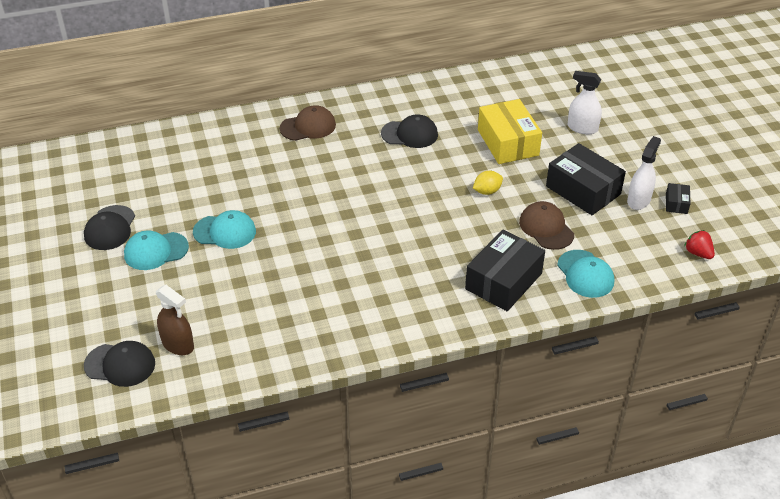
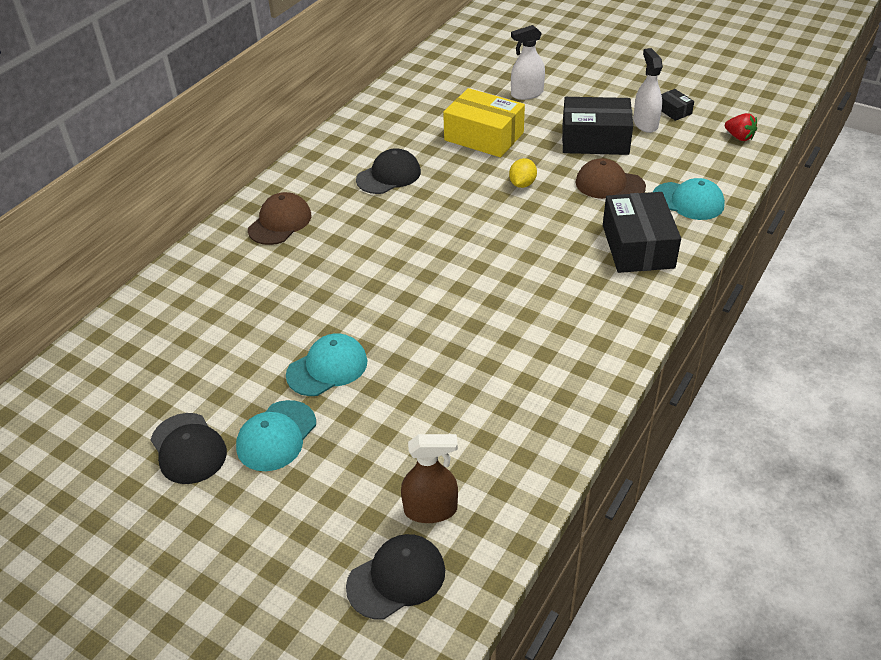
camera: 40 degrees left, 0 degrees up
(698, 253) = (739, 137): red strawberry -> red strawberry turned 150 degrees counterclockwise

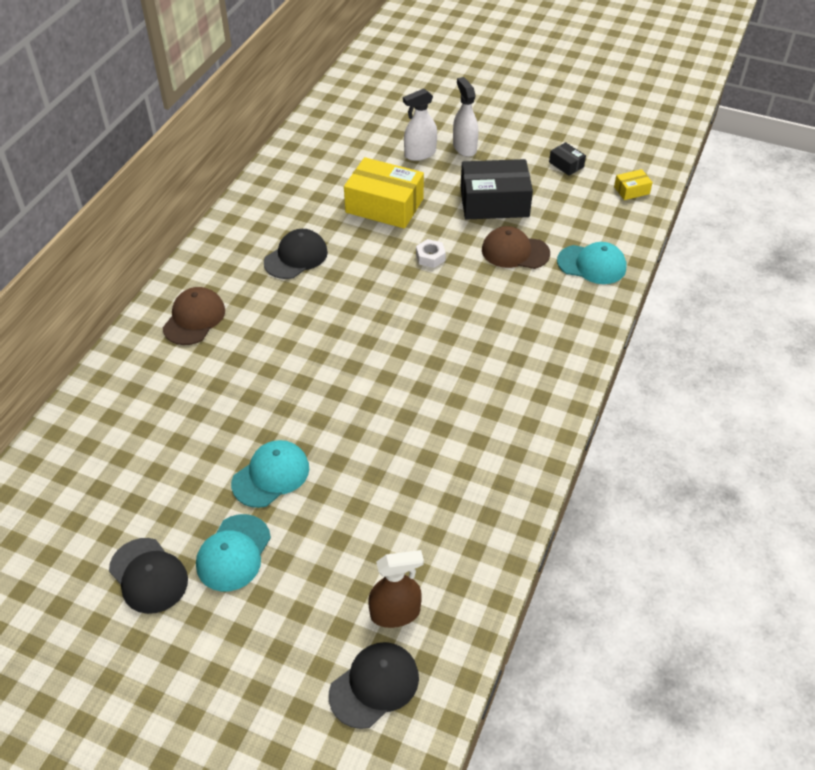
camera: 10 degrees left, 5 degrees up
(522, 184) = (430, 257): yellow lemon -> white nut
(637, 246) = (550, 317): black box -> none
(645, 124) = (540, 181): white spray bottle -> white spray bottle (464, 147)
(739, 137) = (631, 190): red strawberry -> yellow box

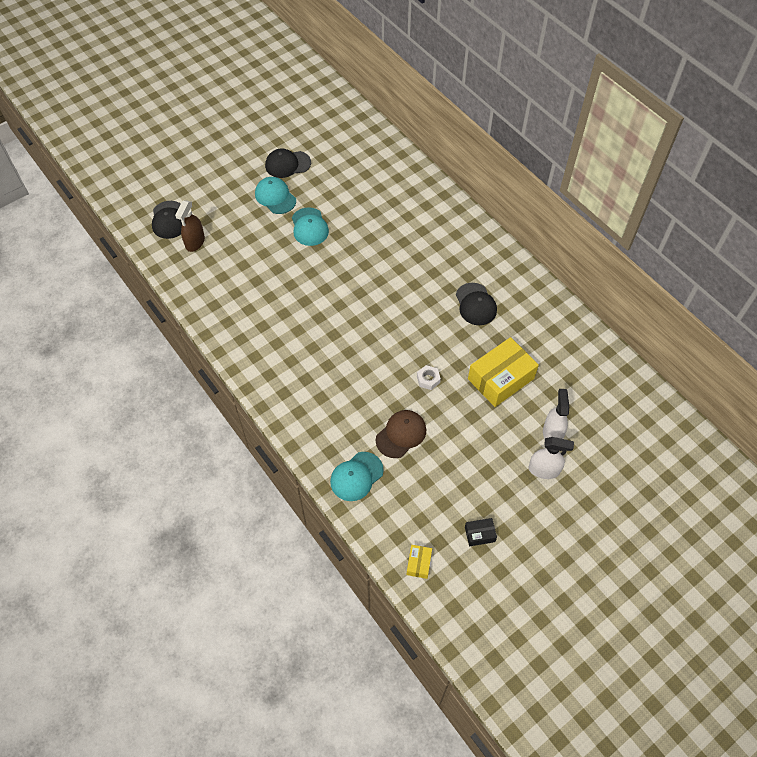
camera: 120 degrees right, 10 degrees up
(194, 318) = (450, 234): brown cap -> none
(494, 202) = (463, 452): black box -> none

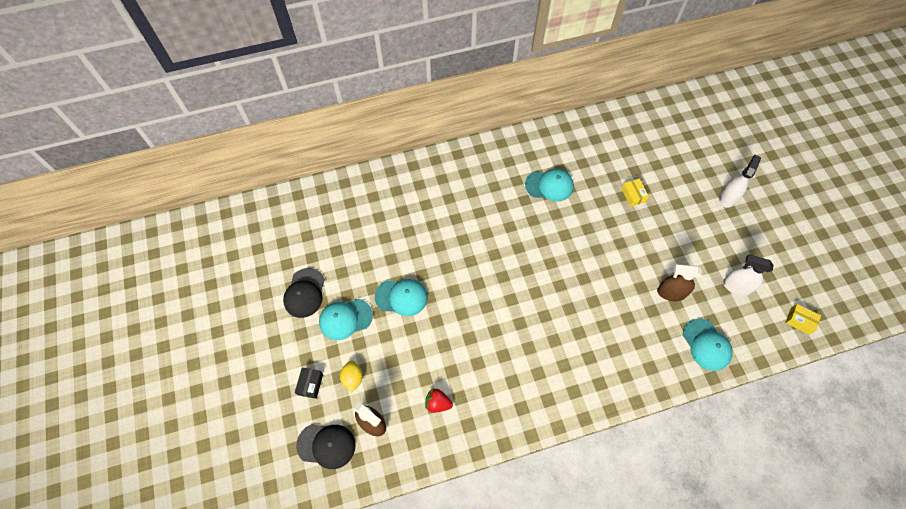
camera: 70 degrees left, 5 degrees up
(225, 279) = (437, 403): none -> red strawberry
(227, 218) = (353, 378): none -> yellow lemon
(401, 434) = (671, 293): brown cap -> brown spray bottle
(428, 379) = (618, 251): white nut -> none
(475, 304) = (549, 185): black cap -> turquoise cap
(480, 534) = (779, 265): black box -> black box (310, 384)
(501, 379) = (633, 195): yellow box -> yellow box, size x0.45
(552, 433) = (695, 178): white spray bottle -> white spray bottle (736, 286)

